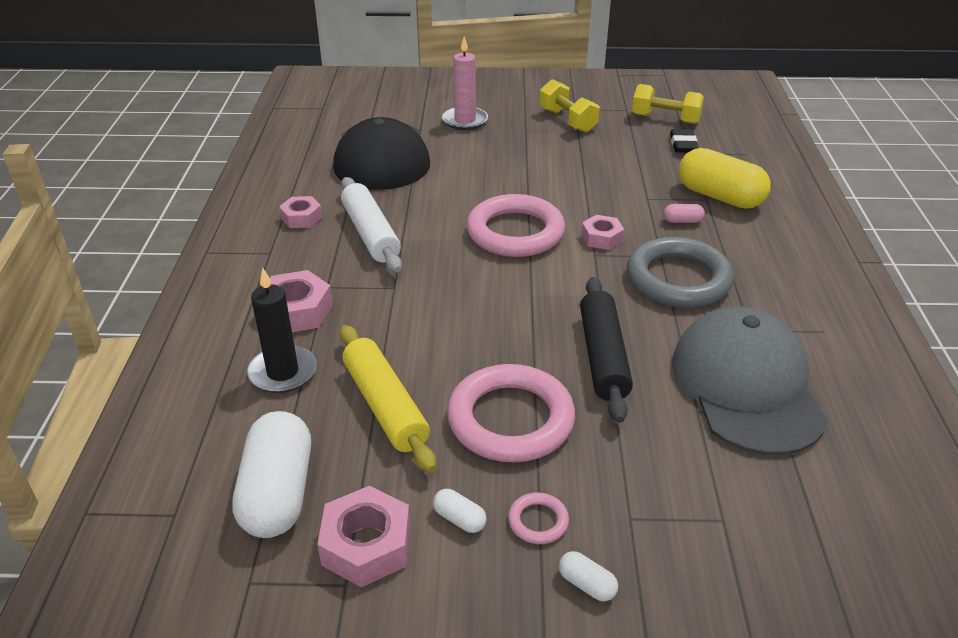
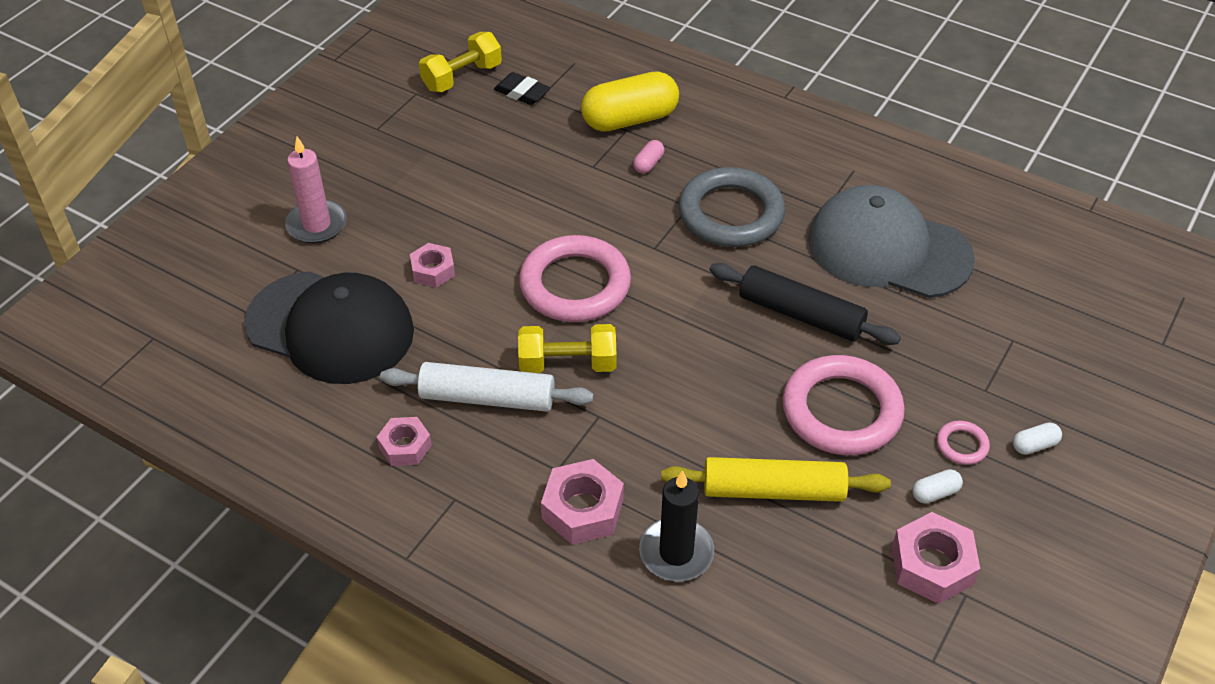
camera: 60 degrees left, 10 degrees up
(278, 493) = (841, 608): white capsule -> none
(567, 120) = (396, 146): yellow dumbbell -> yellow dumbbell (568, 364)
(601, 238) = (632, 230): pink nut -> pink nut (433, 270)

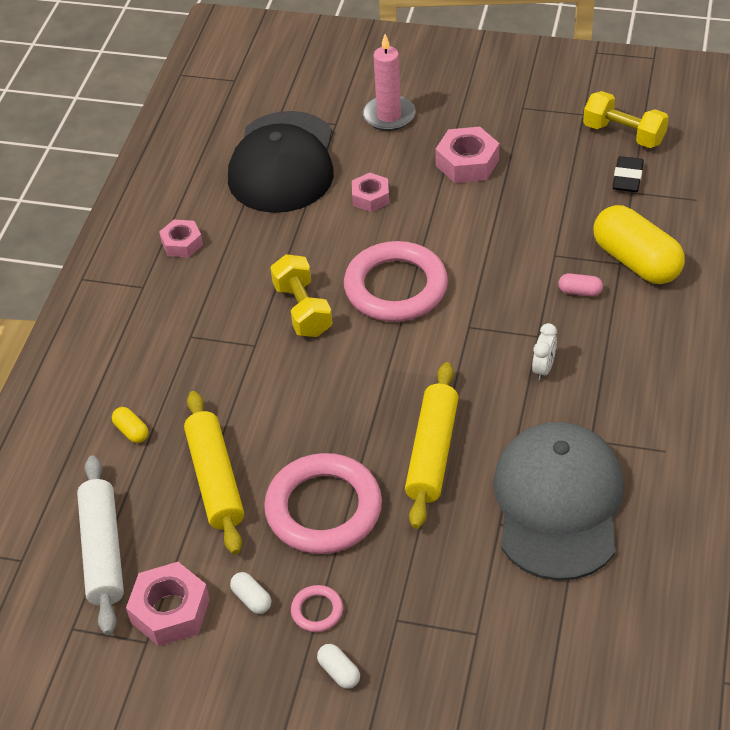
camera: 75 degrees right, 0 degrees up
(487, 398) = (247, 273): white rolling pin -> white rolling pin (102, 551)
(582, 509) = (156, 362): pink nut -> pink nut (467, 163)
(676, 552) = (131, 431): black candle -> yellow capsule
(731, 213) = (543, 369): grey ring -> white clock
(800, 315) = (432, 452): black rolling pin -> yellow rolling pin

